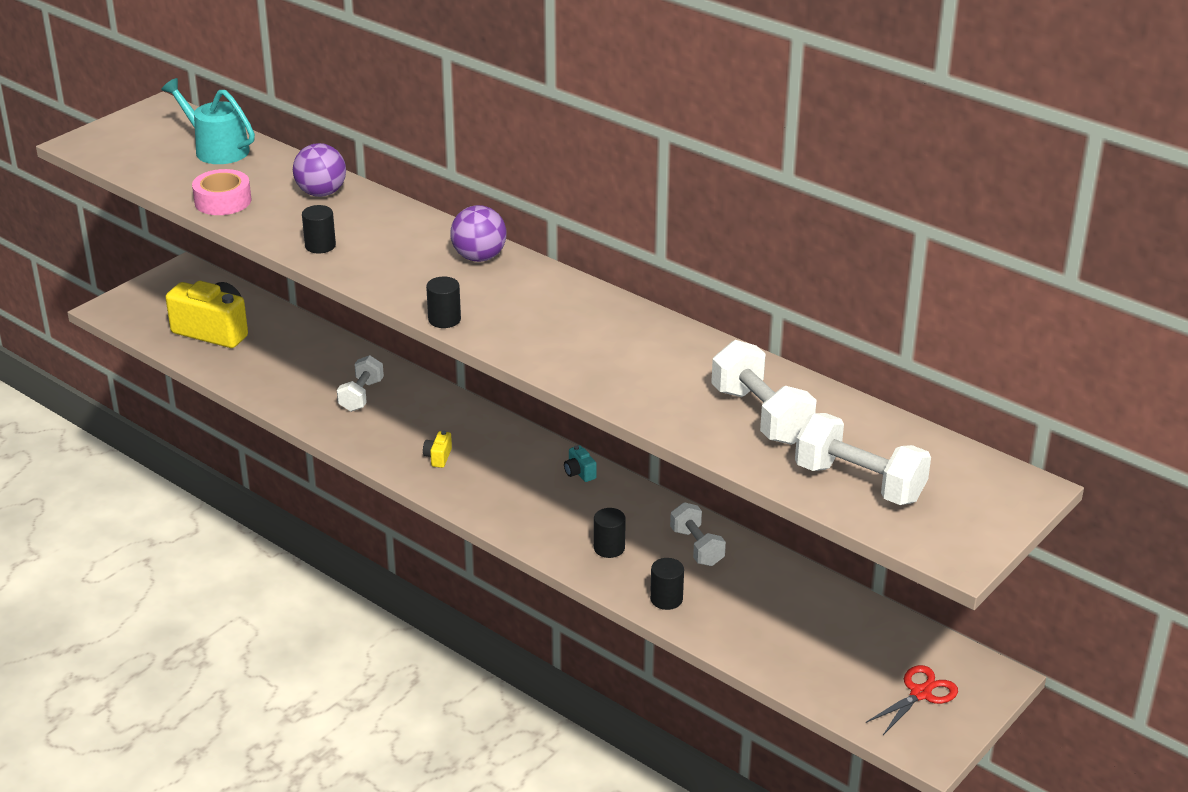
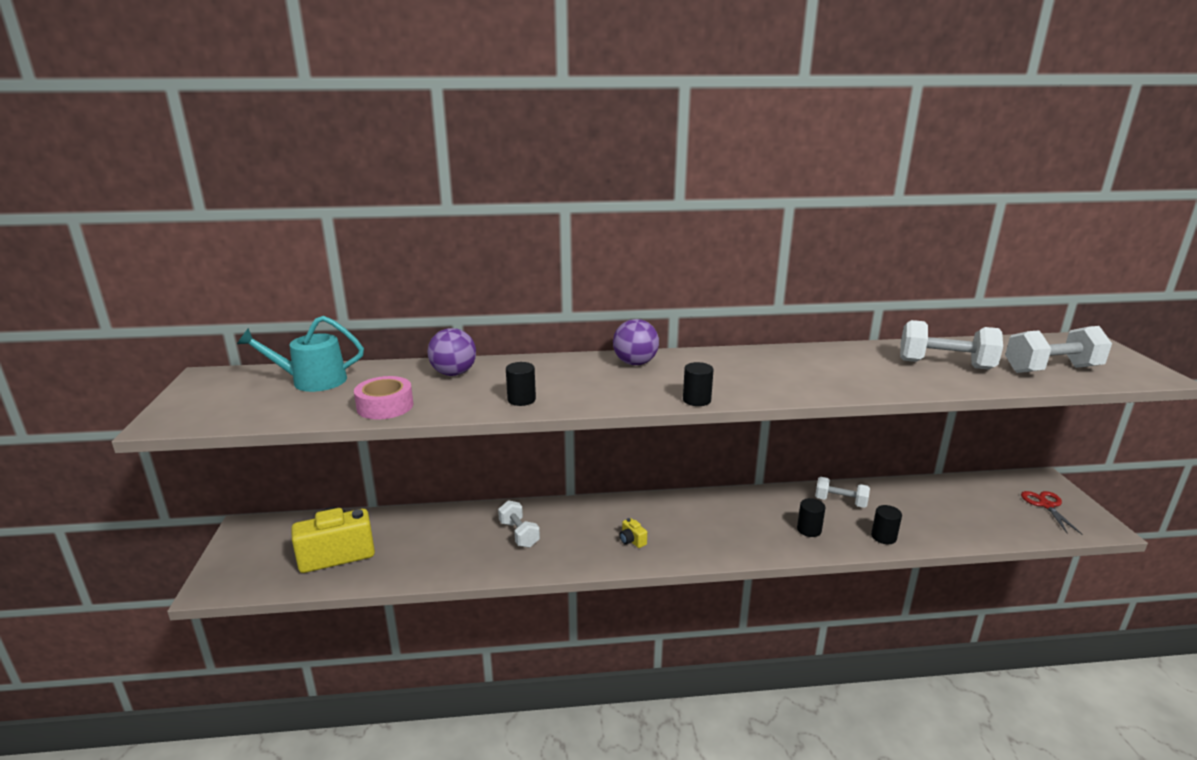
camera: 45 degrees left, 10 degrees down
(579, 473) = (719, 501): turquoise camera -> none

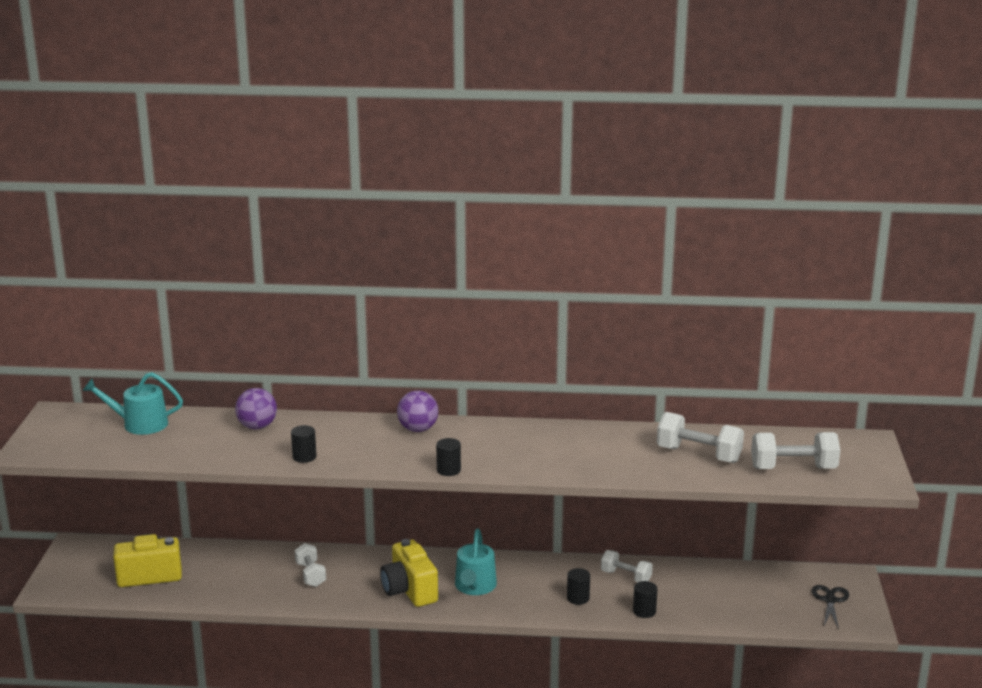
camera: 10 degrees right, 0 degrees up
(385, 406) = (194, 453): pink tape -> none
(632, 541) = (409, 590): yellow camera -> yellow camera, size x2.44
(698, 528) = (474, 586): none -> turquoise watering can
(1046, 505) = (830, 600): red scissors -> black scissors

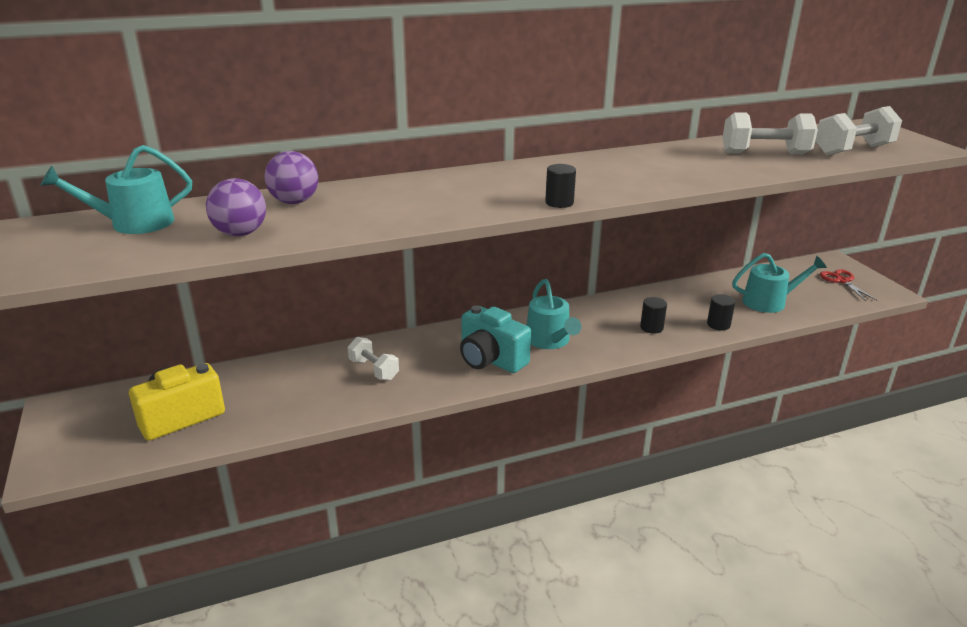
camera: 25 degrees left, 5 degrees up
(304, 457) = (383, 219): black cylinder -> none
(409, 590) = (490, 360): yellow camera -> turquoise camera
(418, 429) = (480, 176): purple ball -> purple ball (240, 233)
(626, 577) = (670, 300): white dumbbell -> none
(722, 602) = (769, 302): none -> turquoise watering can
(830, 600) = (842, 281): black scissors -> red scissors

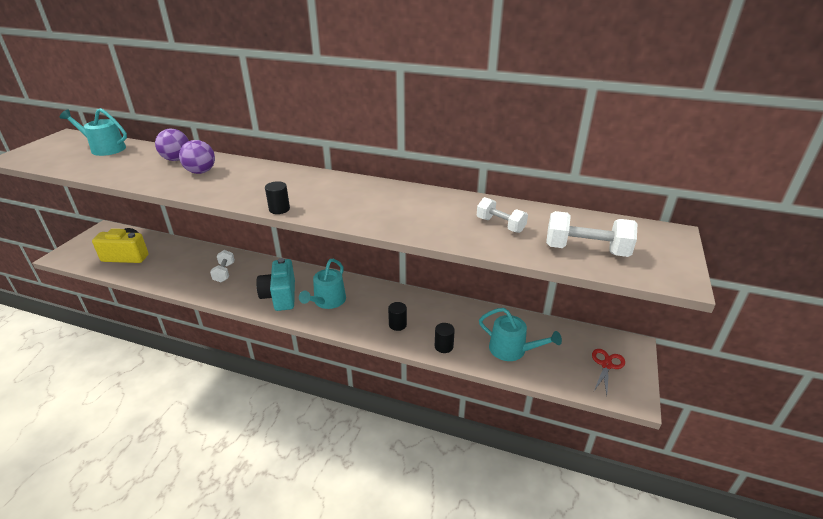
camera: 40 degrees right, 5 degrees up
(240, 233) = (120, 169): purple ball -> purple ball (201, 172)
(764, 154) = (500, 225): white dumbbell -> white dumbbell, size x0.65

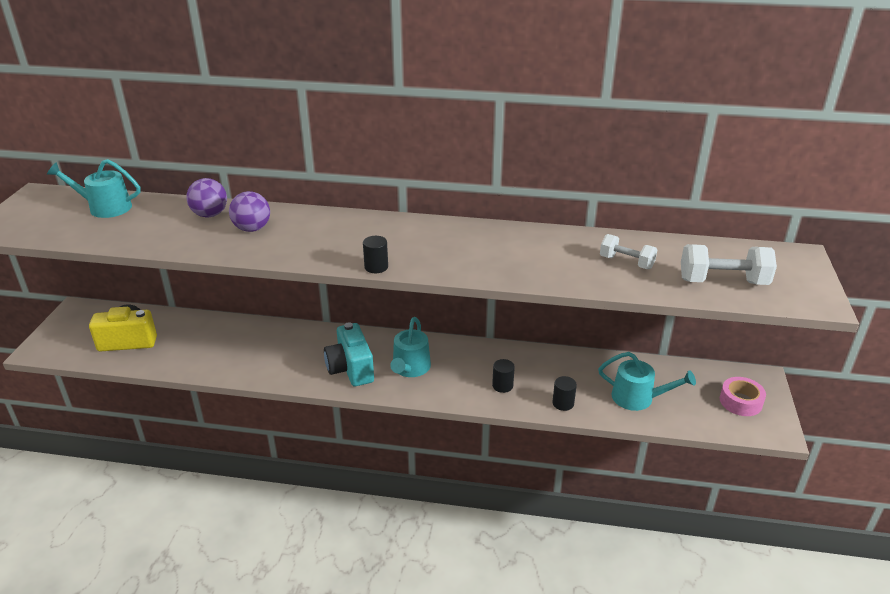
camera: 10 degrees left, 0 degrees up
(224, 272) = (267, 348): white dumbbell -> none
(606, 365) = (740, 402): red scissors -> pink tape

